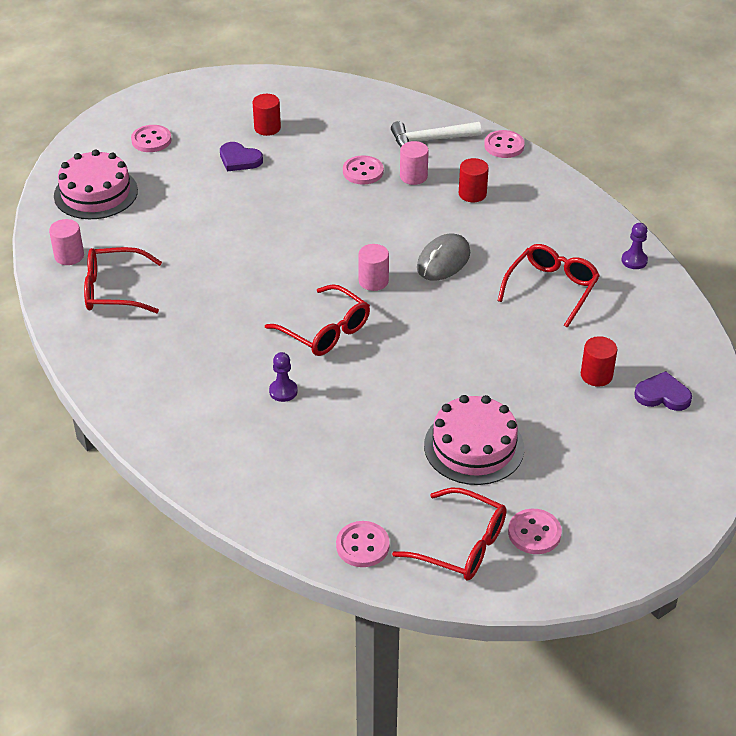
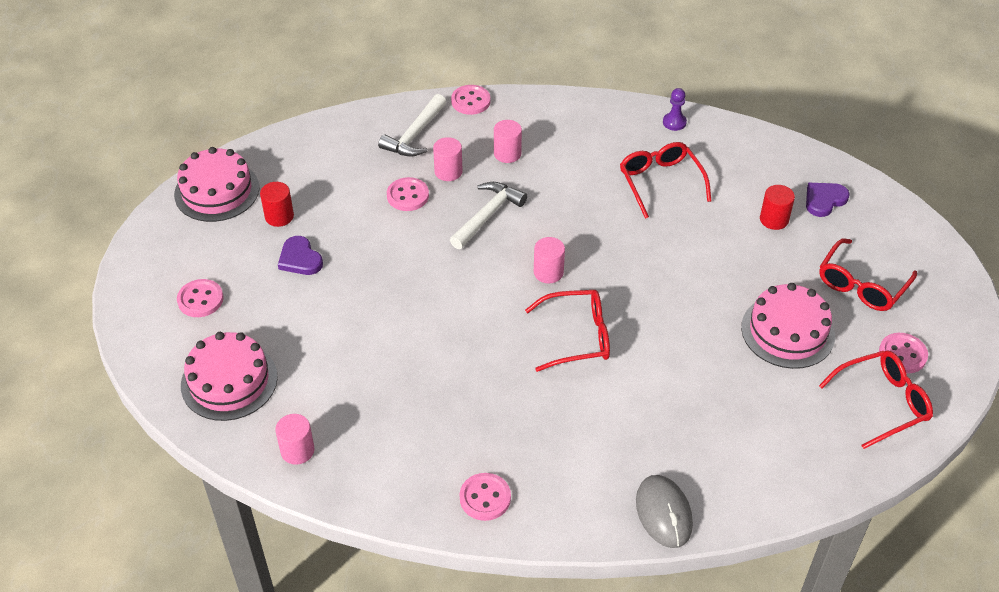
camera: 50 degrees left, 5 degrees up
(114, 290) = (380, 445): red glasses -> red glasses (861, 285)
(239, 159) = (300, 259): purple heart -> purple heart turned 75 degrees clockwise
(256, 89) = (217, 191): none -> pink cake
(283, 391) = (623, 406): purple pawn -> none
(362, 546) = (837, 461): pink button -> pink button (485, 498)
(393, 220) = (488, 215): none -> white hammer
(443, 261) = (567, 218): grey mouse -> grey mouse (663, 513)
(472, 194) = (507, 154): red cylinder -> pink cylinder

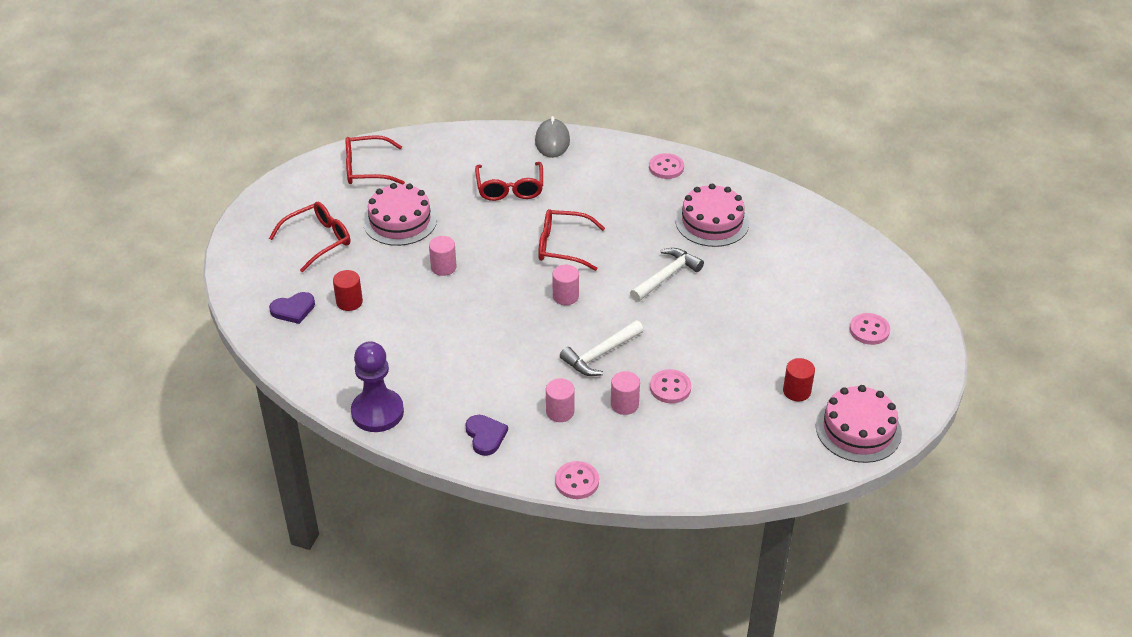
camera: 165 degrees left, 5 degrees down
(229, 381) = (843, 266): pink cake -> pink cake (712, 222)
(297, 450) = (792, 214): pink cylinder -> pink cylinder (443, 267)
(300, 259) = (780, 348): purple heart -> purple heart (485, 436)
(415, 135) = (647, 452): white hammer -> white hammer (666, 276)
(660, 182) = (427, 354): red glasses -> red glasses (510, 188)
(674, 122) = (377, 412): purple pawn -> purple pawn, size x2.11
(902, 354) = (328, 192): pink button -> none

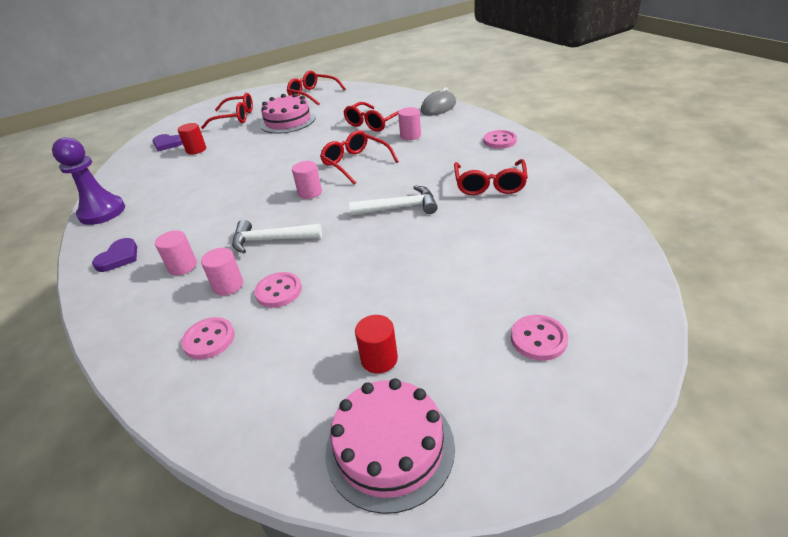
camera: 45 degrees right, 5 degrees down
(443, 267) = (270, 150): pink cylinder -> pink cylinder (410, 136)
(577, 481) = (104, 326): pink button -> pink button (209, 339)
(712, 222) = (489, 185): pink cake -> red glasses

